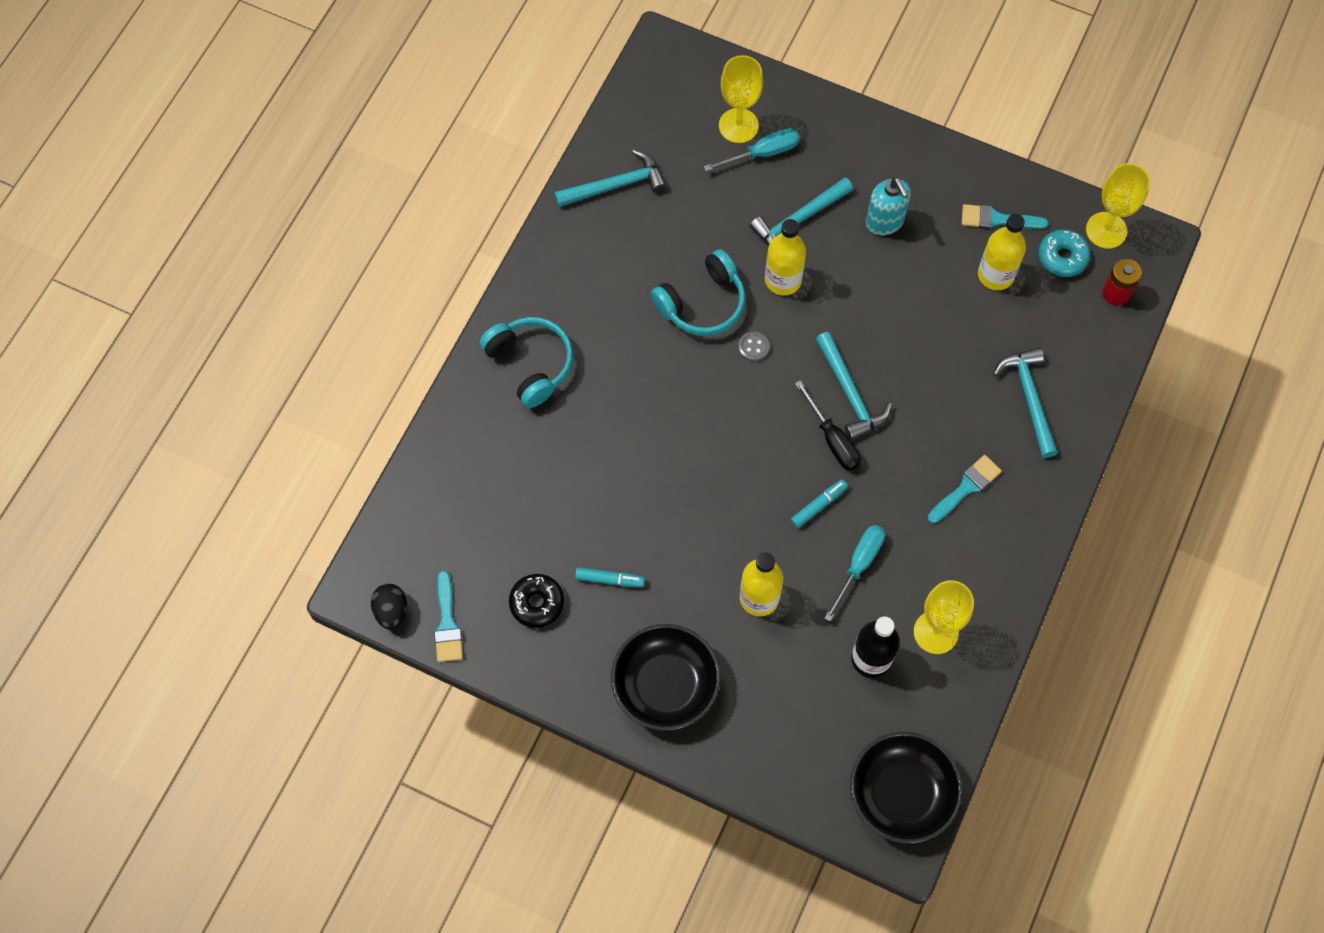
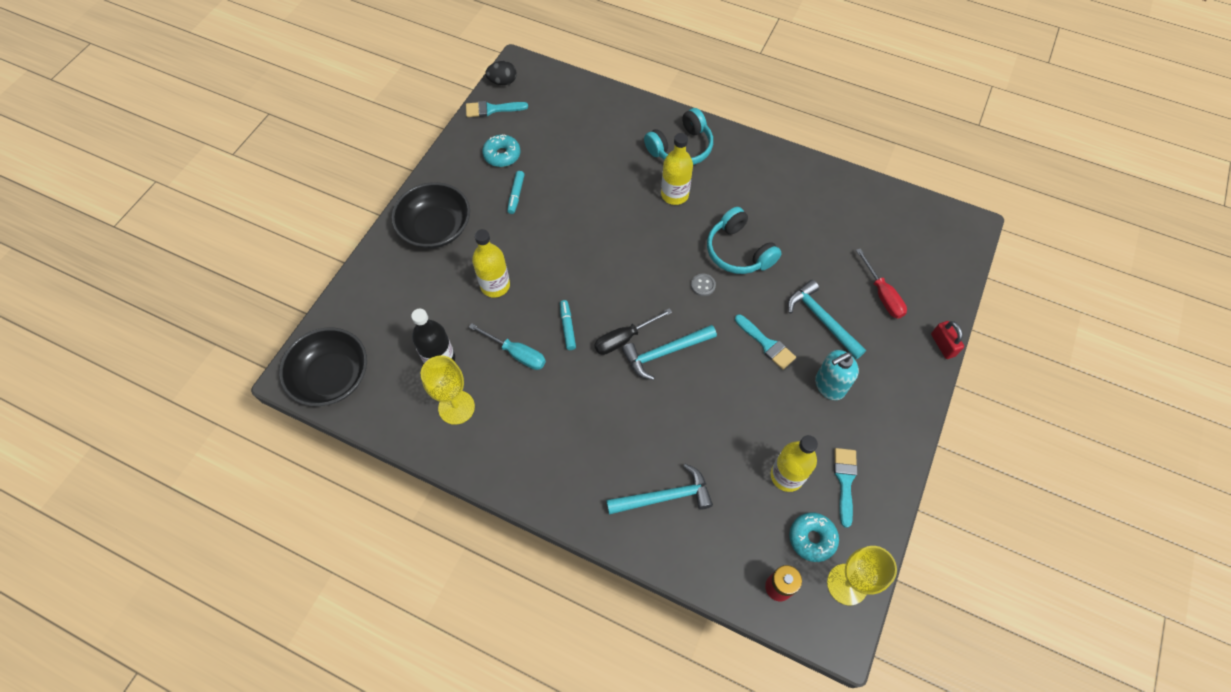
camera: 90 degrees right, 5 degrees down
(537, 603) = (502, 155): black donut -> turquoise donut
(616, 185) = (836, 196): turquoise hammer -> none
(738, 125) = (905, 278): yellow goblet -> none
(762, 153) = (882, 295): turquoise screwdriver -> red screwdriver
(783, 280) = (764, 307): yellow bottle -> yellow bottle (674, 194)
(818, 505) = (567, 327): turquoise marker -> turquoise marker turned 150 degrees counterclockwise
(828, 102) = (942, 345): none -> red padlock
(966, 487) = (580, 438): turquoise brush -> turquoise brush (766, 344)

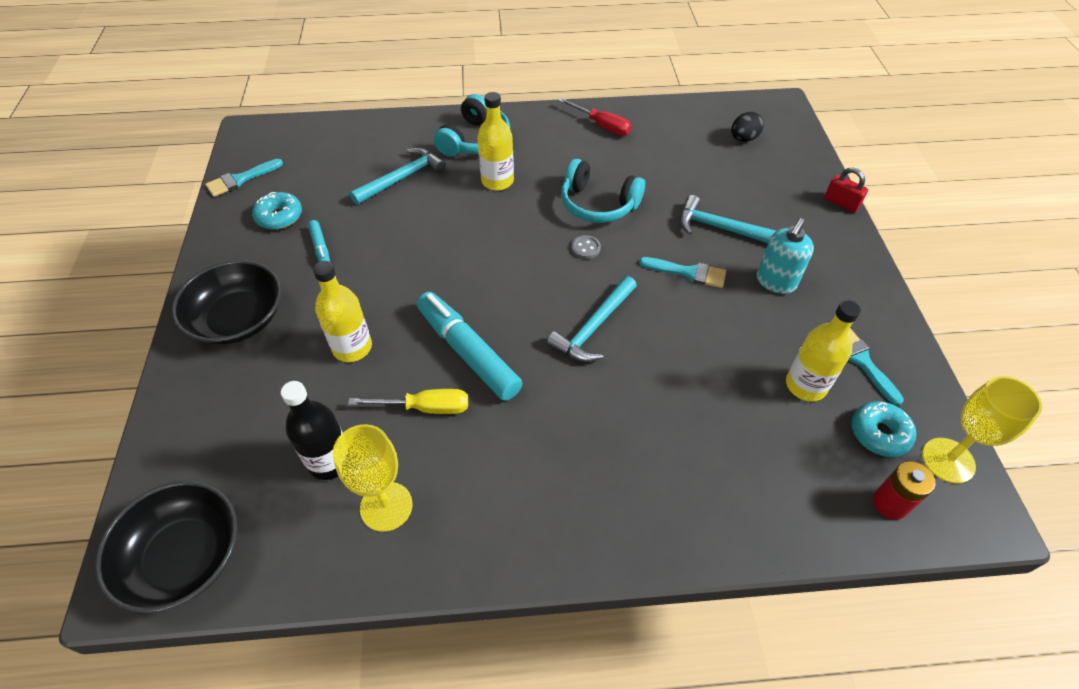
camera: 30 degrees left, 10 degrees down
(503, 82) = (238, 151): black egg -> black egg (743, 139)
(516, 353) = (425, 407): turquoise screwdriver -> yellow screwdriver
(567, 327) = (468, 352): turquoise marker -> turquoise marker, size x2.12
(624, 338) = (540, 334): black screwdriver -> none
(665, 496) = (703, 474): turquoise hammer -> turquoise hammer (402, 178)
(882, 295) = (756, 185): red screwdriver -> red screwdriver (601, 125)

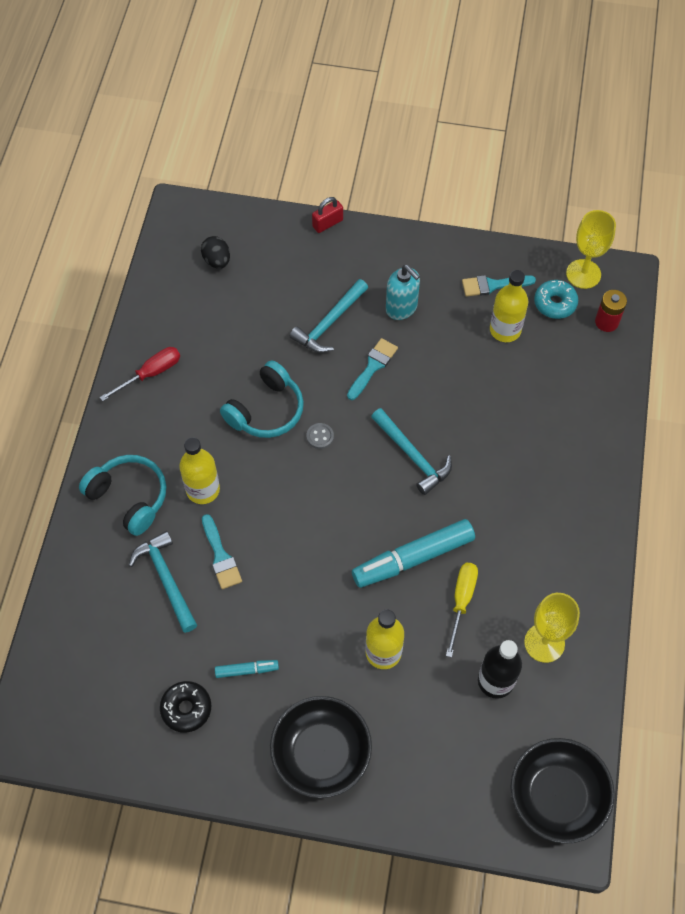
camera: 75 degrees left, 10 degrees up
(240, 179) = (108, 749): turquoise brush -> turquoise brush (220, 556)
(279, 217) = (186, 708): turquoise donut -> black donut

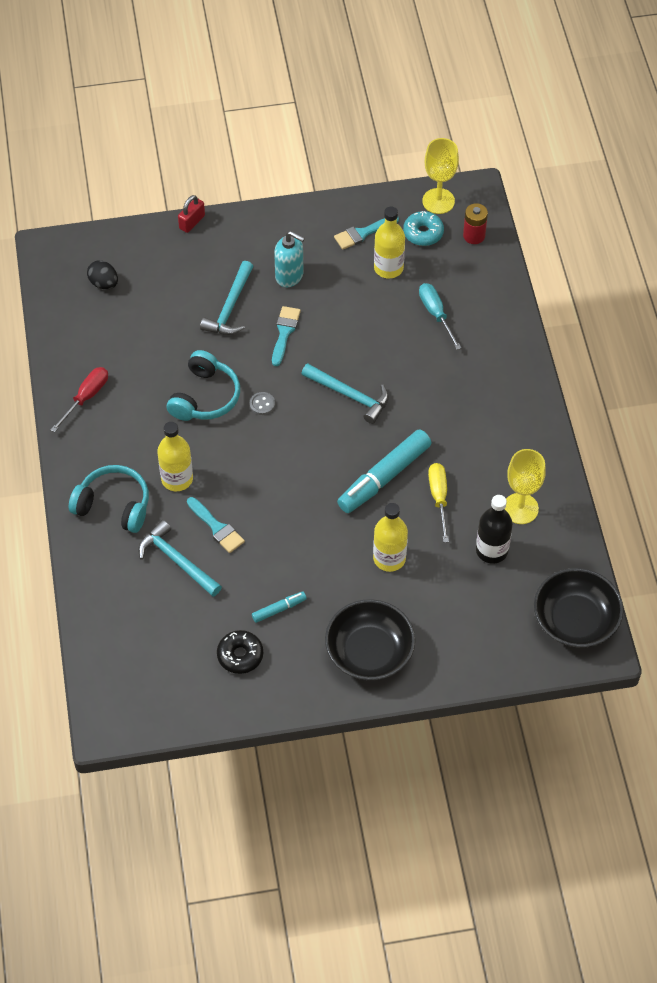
camera: 20 degrees left, 5 degrees down
(535, 395) = (436, 314): none -> turquoise screwdriver

